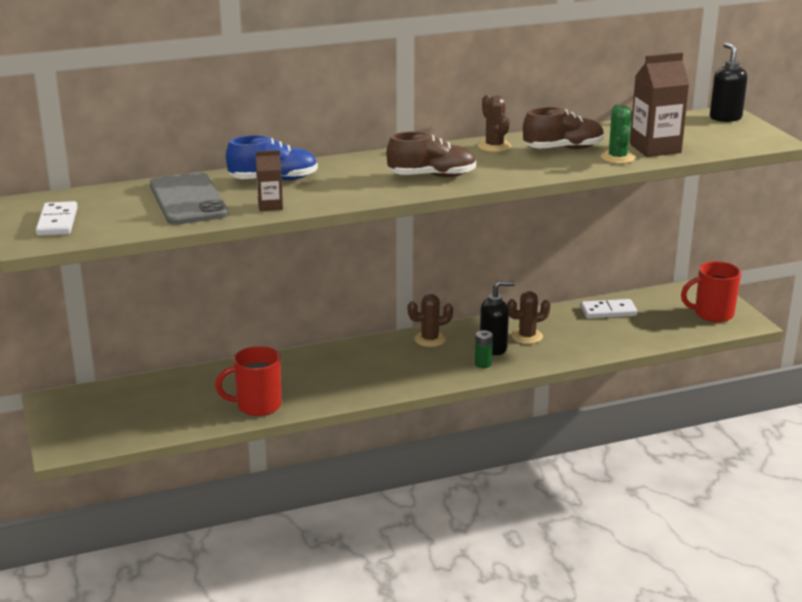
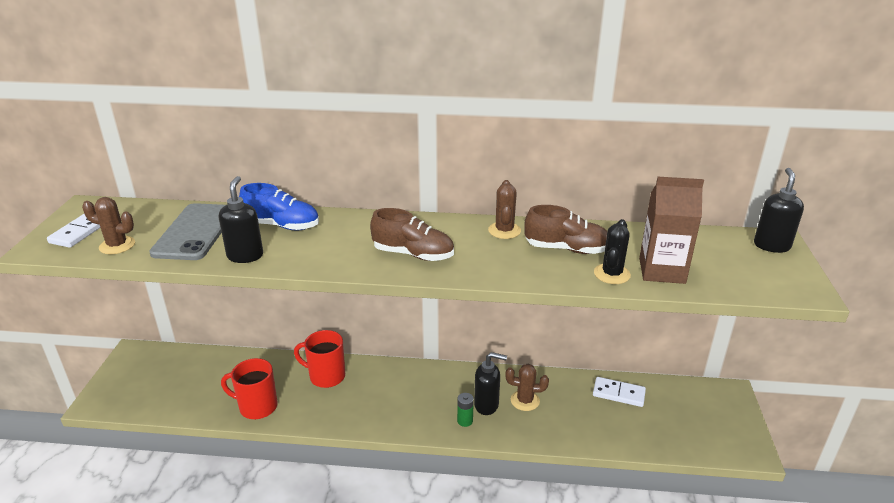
camera: 25 degrees right, 5 degrees up
(270, 206) = (245, 256): brown carton -> black soap dispenser
(430, 339) = (441, 378): brown cactus -> brown cactus (117, 245)
(617, 158) = (612, 274): green cactus -> black cactus
(712, 314) = (720, 428): red mug -> red mug (326, 376)

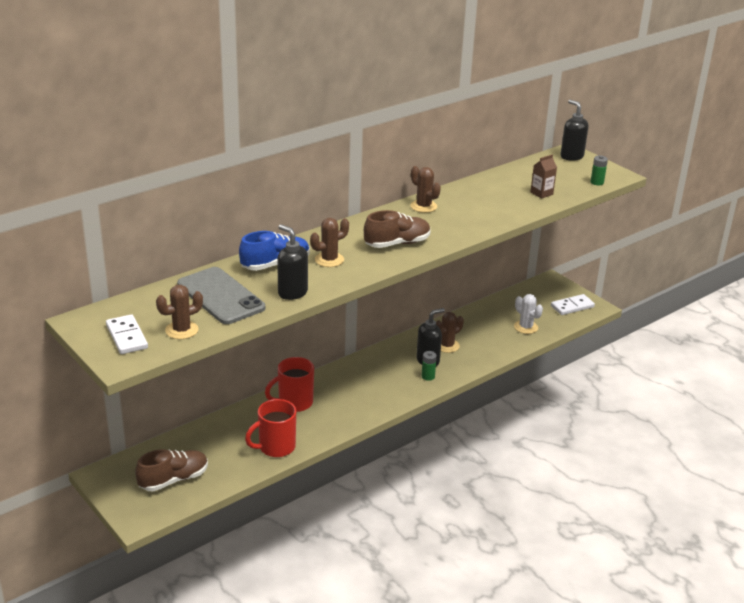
camera: 45 degrees left, 0 degrees up
(329, 241) = (329, 260): none -> brown cactus
(566, 249) = (476, 202): brown shoe -> brown shoe (173, 480)
(612, 274) = (521, 206): black cactus -> none
(618, 394) = (494, 313): white domino -> white domino (572, 306)
(634, 428) = (526, 327): none -> white cactus
(662, 271) = (541, 193): brown carton -> brown carton, size x0.54
(760, 287) = (597, 182): none -> green battery

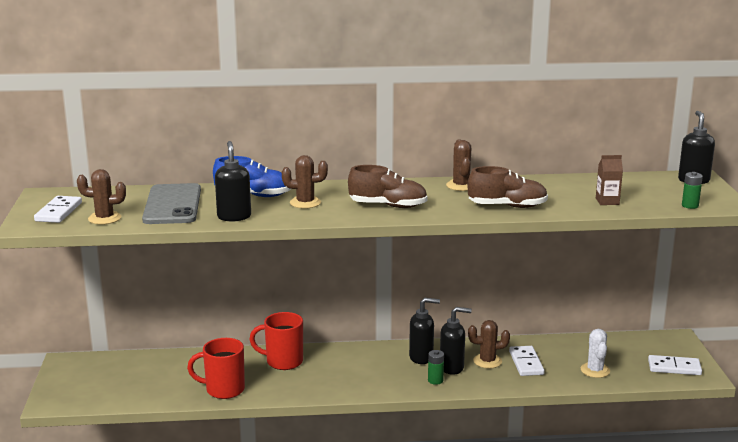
camera: 35 degrees right, 10 degrees down
(173, 480) = (113, 384): brown shoe -> brown shoe (507, 206)
(397, 360) = (421, 358): none -> black soap dispenser
(475, 337) = (526, 363): none -> white domino

